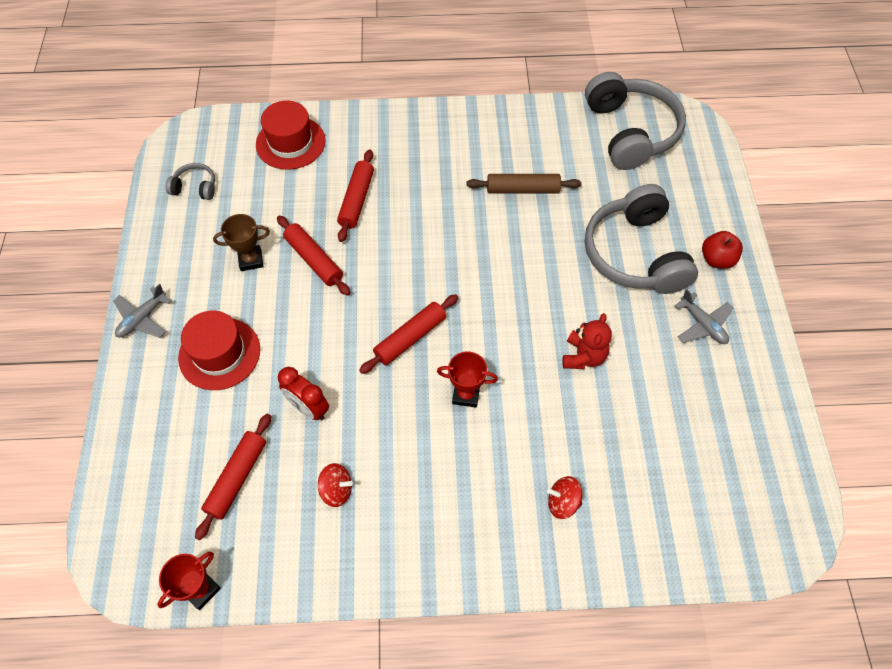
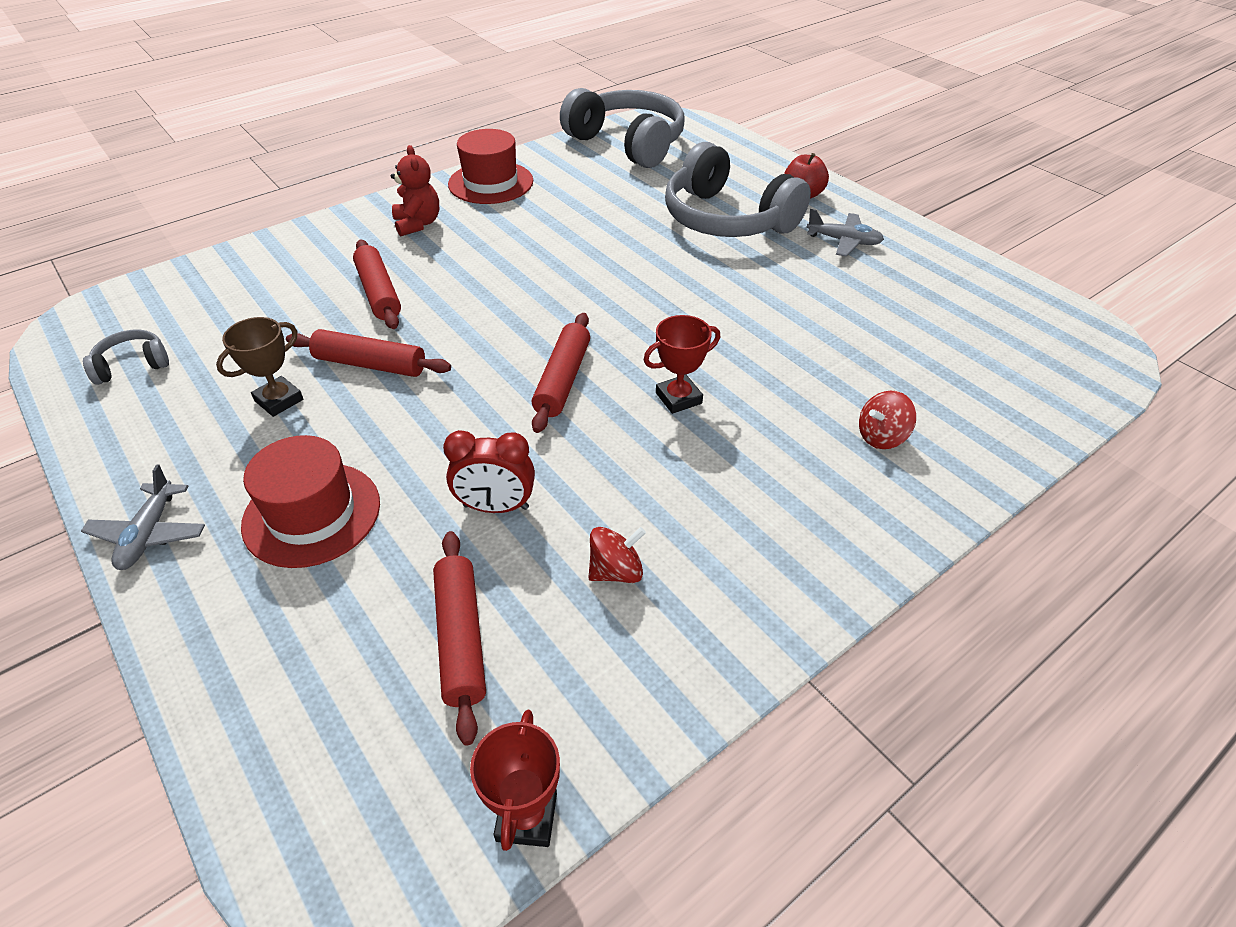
camera: 35 degrees left, 15 degrees down
(290, 143) = (244, 277): red hat -> red hat (491, 183)
(522, 189) = (565, 216): brown rolling pin -> none
(583, 356) = (765, 311): red teddy bear -> red teddy bear (418, 224)

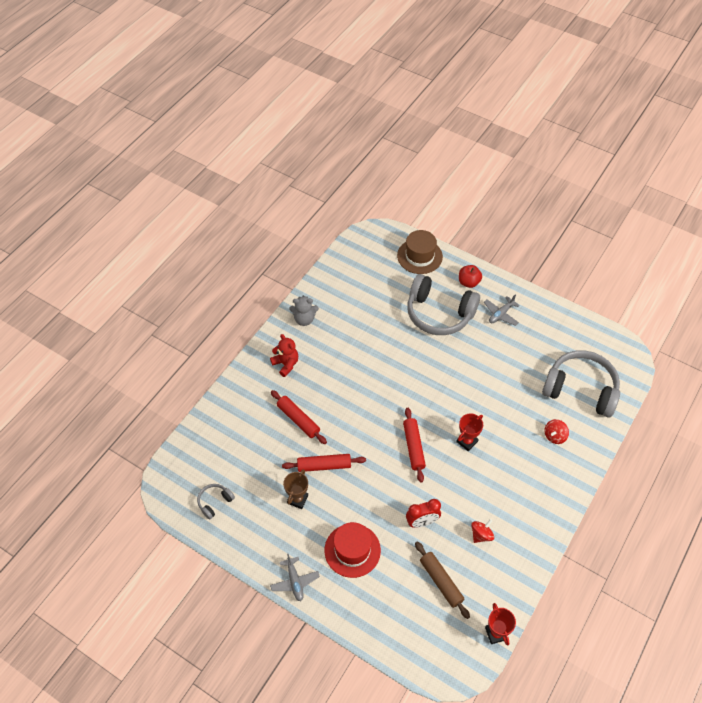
camera: 20 degrees left, 10 degrees up
(460, 638) = (441, 581): red rolling pin -> brown rolling pin
(491, 183) = (304, 319): red hat -> grey teddy bear
(628, 143) = (360, 263): grey headphones -> grey headphones (580, 389)
(732, 153) = (419, 256): none -> brown hat
(844, 241) = (500, 314): grey plane -> grey plane turned 135 degrees clockwise

